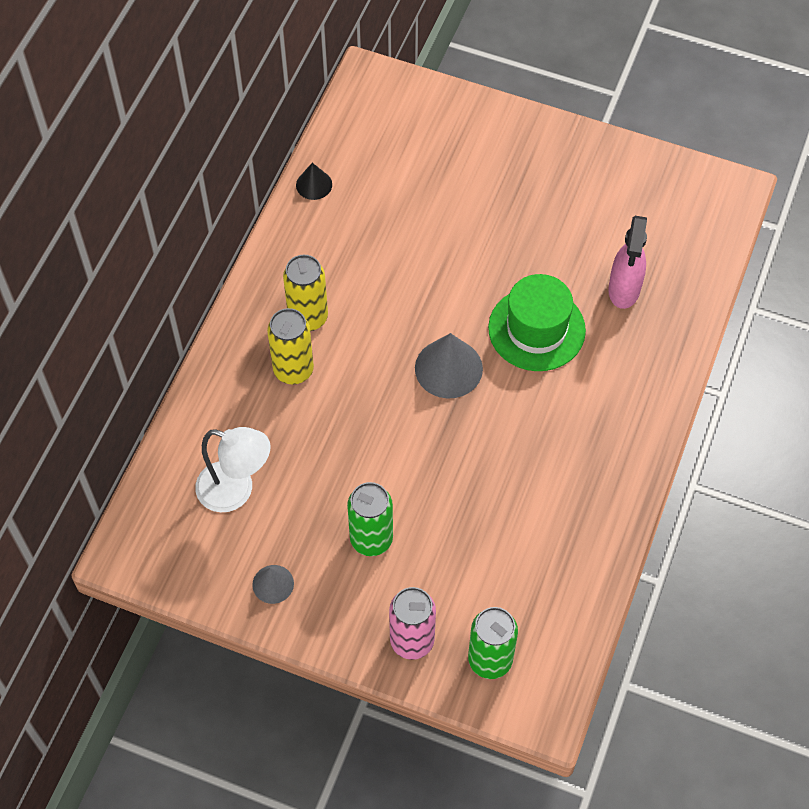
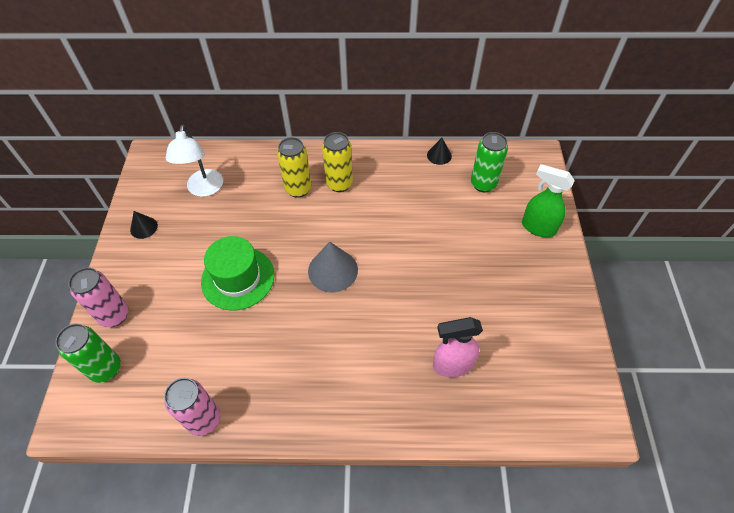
camera: 70 degrees right, 5 degrees down
(273, 584) = (143, 227): grey cone -> black cone
(371, 539) = (186, 268): green can -> green can (483, 184)
(479, 130) = (537, 227): none -> green spray bottle
(536, 329) = (388, 315): green hat -> green hat (238, 278)
(599, 558) = (204, 419): none -> pink can

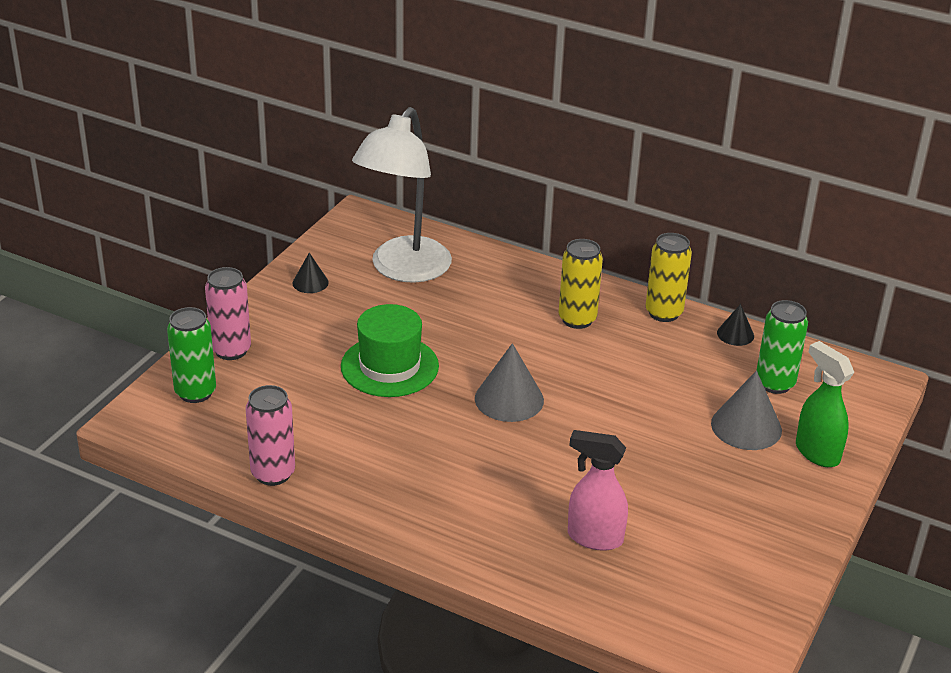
camera: 25 degrees right, 20 degrees down
(204, 189) = (403, 270): white lamp -> white lamp, size x1.60
(298, 189) = (520, 307): yellow can -> yellow can (663, 313)
(487, 225) = (746, 426): none -> grey cone

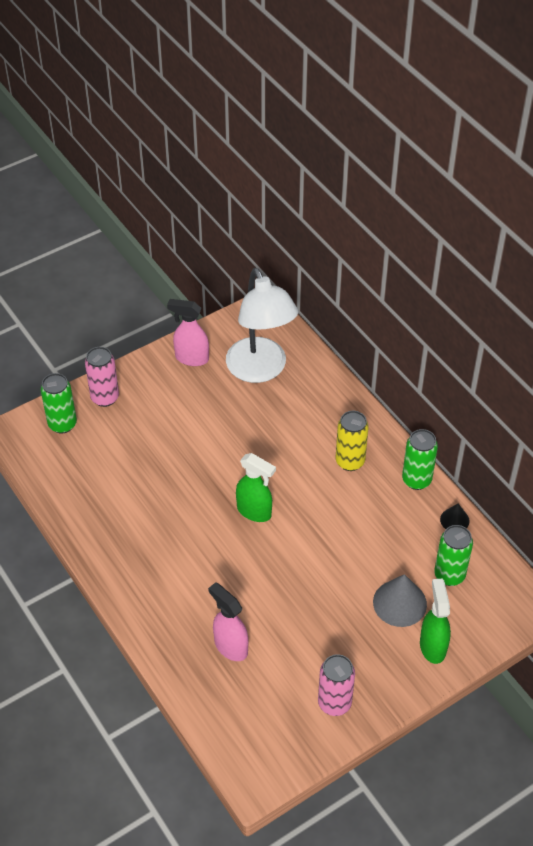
camera: 30 degrees right, 15 degrees up
(273, 473) = (68, 509): pink can -> pink can (334, 703)
(310, 282) = (191, 358): black cone -> pink spray bottle
(389, 366) = (195, 451): green hat -> none
(403, 270) = (260, 370): white lamp -> white lamp turned 75 degrees counterclockwise
(509, 399) = (254, 511): grey cone -> green spray bottle
(663, 313) = (416, 480): yellow can -> green can

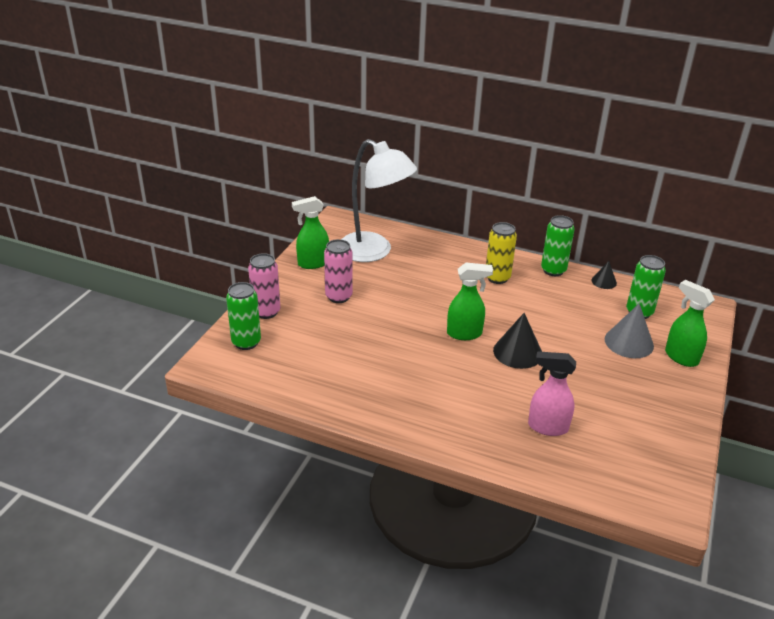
camera: 35 degrees left, 15 degrees down
(191, 358) = (313, 263): pink spray bottle -> green spray bottle
(282, 557) = (517, 352): none -> black cone
(334, 703) = (663, 425): pink can -> pink can (338, 296)

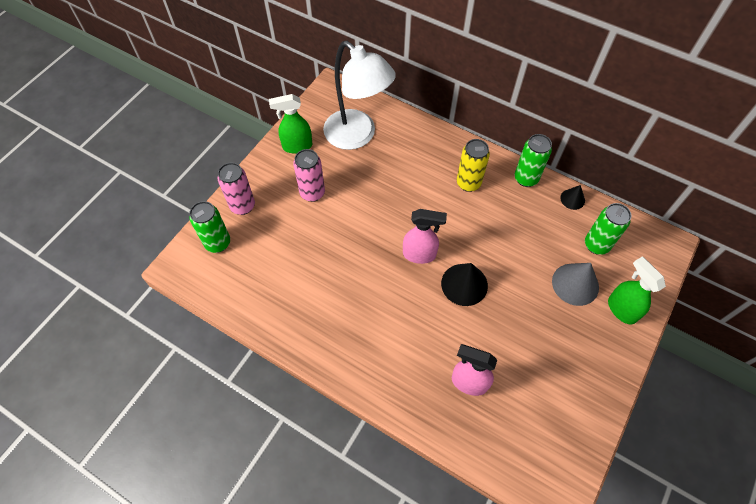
camera: 10 degrees right, 25 degrees up
(465, 334) = (419, 254): green spray bottle -> pink spray bottle

